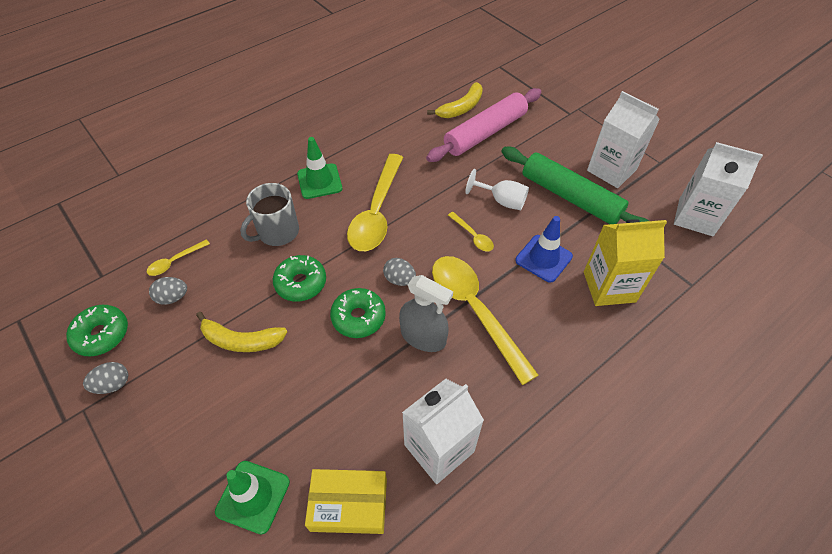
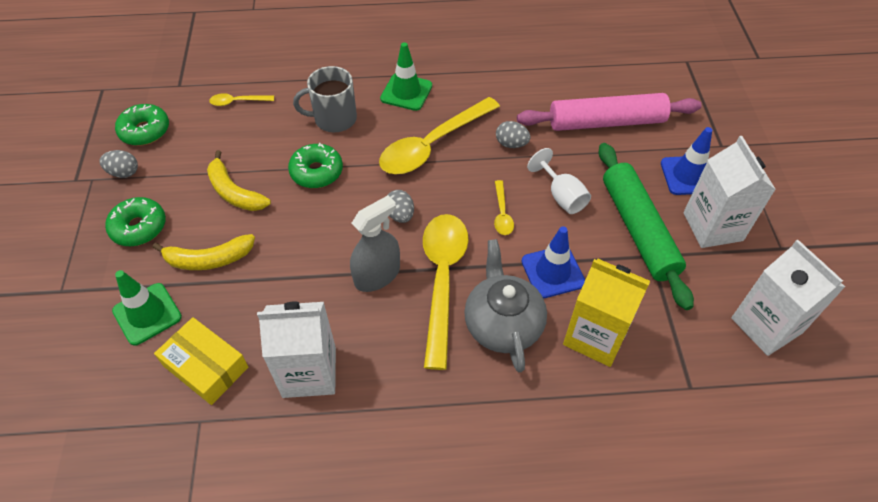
camera: 35 degrees right, 0 degrees up
(173, 297) = (213, 130): grey egg -> grey egg (511, 144)
(358, 317) = (338, 227): green donut -> green donut (139, 227)
(423, 337) = (377, 275): grey spray bottle -> grey spray bottle turned 105 degrees counterclockwise
(461, 108) = (604, 86): yellow banana -> yellow banana (209, 259)
(544, 316) = (502, 324): none -> grey teapot
(567, 144) = (688, 175): none -> blue traffic cone

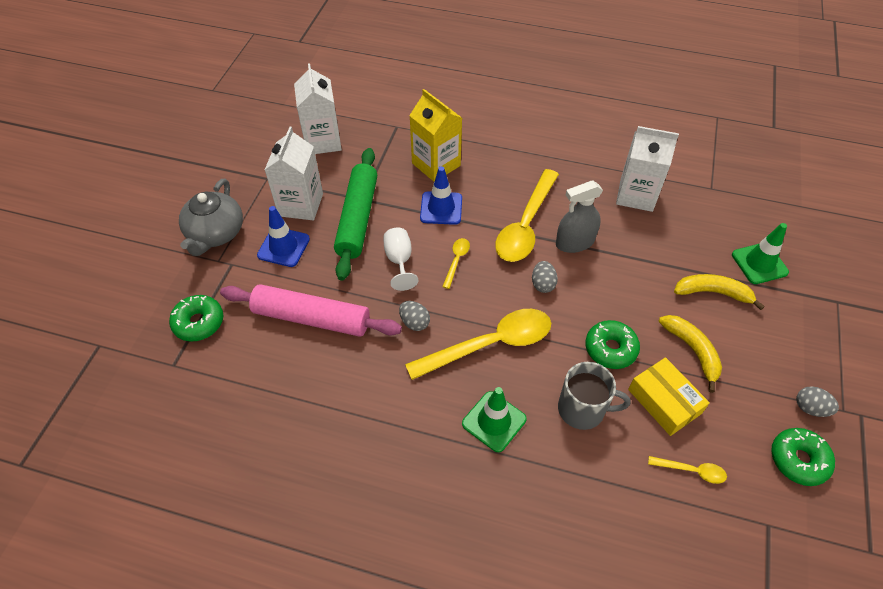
camera: 160 degrees left, 0 degrees up
(139, 227) = (781, 340): green donut -> green donut (199, 322)
(206, 366) = (709, 217): yellow box -> yellow box (664, 401)
(502, 324) = (494, 187): grey teapot -> grey teapot (215, 234)

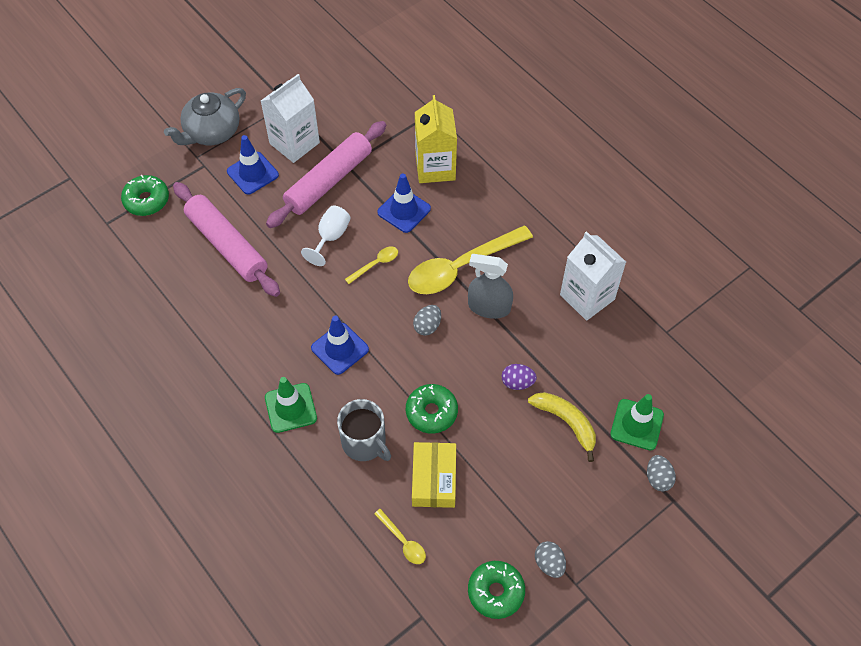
camera: 35 degrees right, 5 degrees up
(322, 141) = (359, 92): white carton -> none
(357, 218) = (329, 181): green rolling pin -> pink rolling pin
(414, 322) = (299, 295): grey egg -> grey egg (658, 478)
(489, 345) = (340, 349): yellow spoon -> blue traffic cone
(650, 285) = (517, 382): none -> purple egg
(692, 351) = (498, 457): yellow banana -> none

